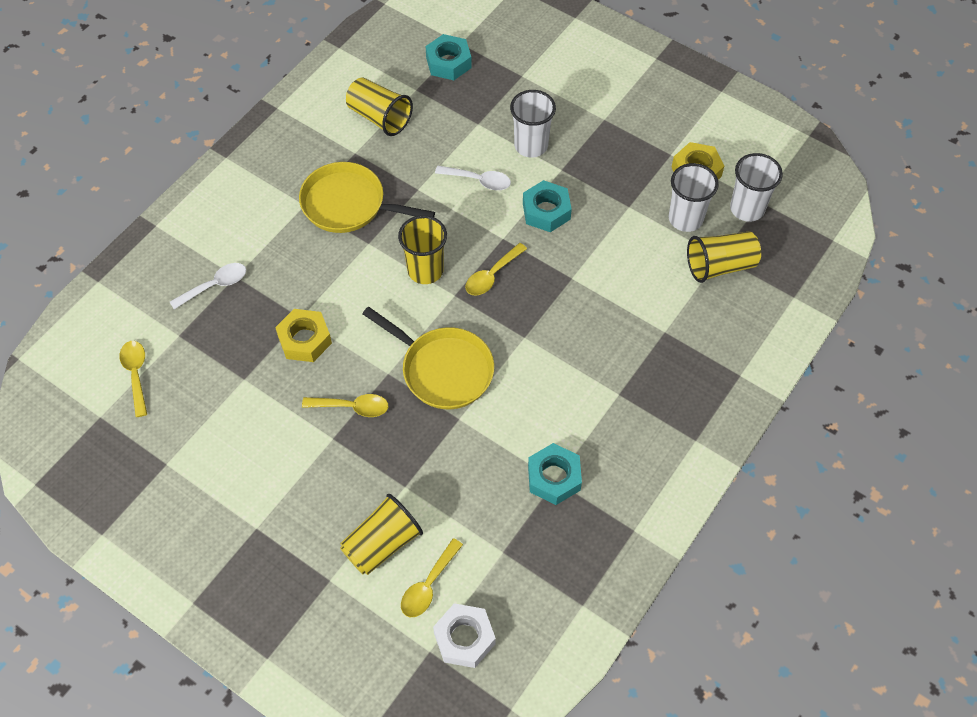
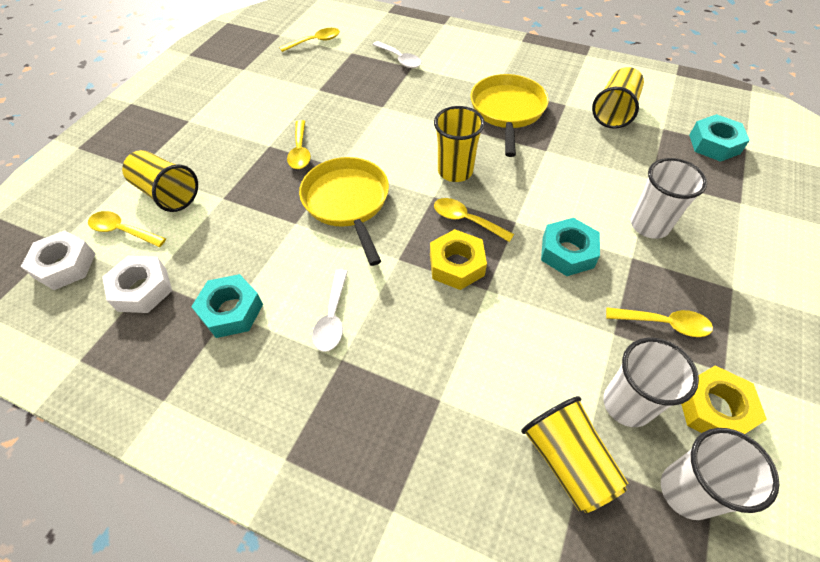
camera: 80 degrees right, 5 degrees down
(305, 340) = (361, 112): yellow nut -> yellow nut (456, 265)
(443, 369) = (347, 202): yellow pan -> yellow pan turned 135 degrees clockwise
(478, 180) = (579, 191): white spoon -> white spoon (332, 318)
(512, 558) = (142, 289): none -> white nut
(626, 173) = (664, 324): none -> yellow spoon

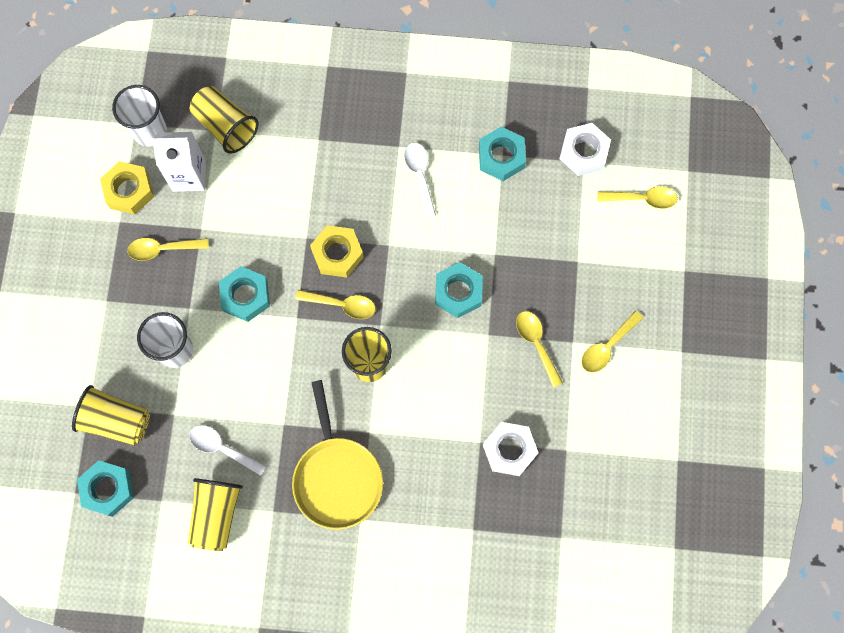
camera: 160 degrees right, 20 degrees up
(65, 265) = (664, 153): white nut -> white nut (509, 450)
(167, 193) = (633, 250): yellow cup -> yellow cup (116, 421)
(315, 42) = (619, 547): yellow spoon -> yellow spoon (607, 347)
(347, 202) = (458, 292): yellow pan -> turquoise nut
(400, 59) = (493, 541): white spoon -> white spoon (222, 448)
(627, 404) = (189, 176): white cup -> white carton

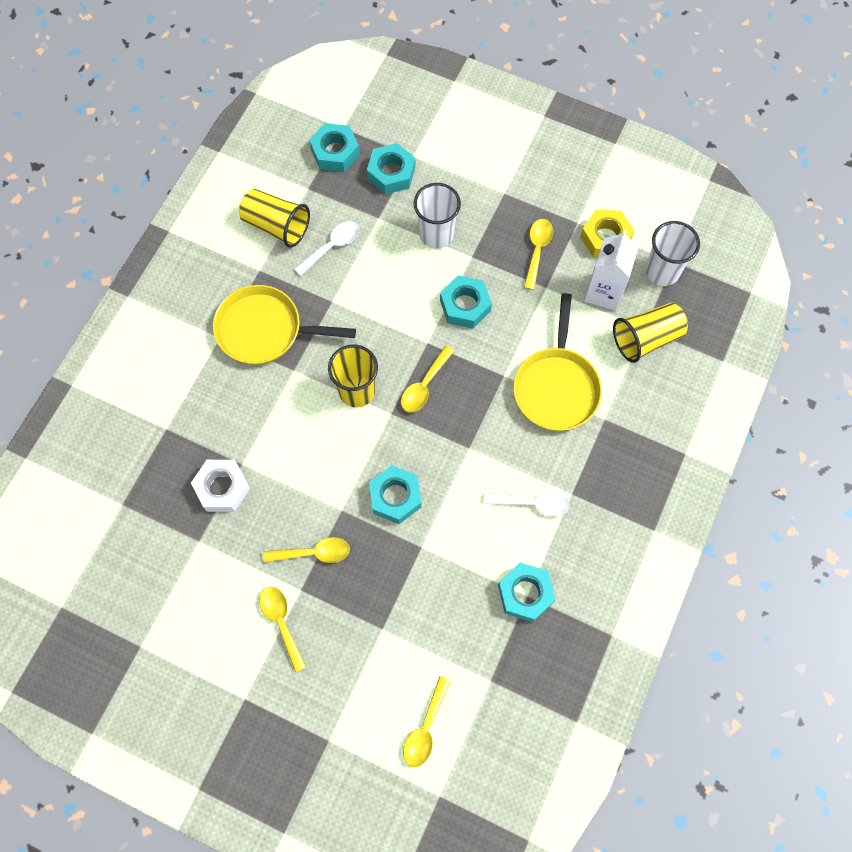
camera: 110 degrees right, 5 degrees down
(116, 421) = (391, 173): yellow cup -> turquoise nut
(301, 189) = (556, 387): none -> yellow pan
(337, 254) = (477, 398): yellow nut -> none
(583, 152) = (501, 685): white nut -> none

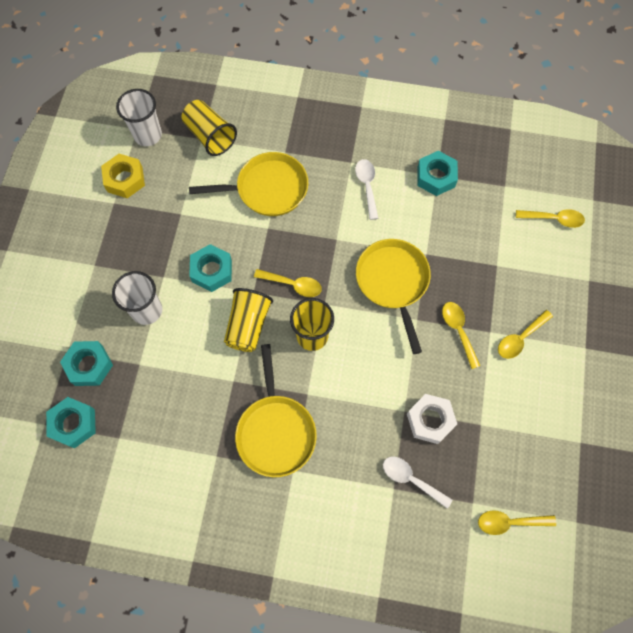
camera: 105 degrees left, 0 degrees up
(276, 226) = (166, 454): yellow cup -> yellow cup (248, 325)
(332, 246) = (177, 397): white spoon -> white spoon (411, 479)
(395, 497) = (393, 282): turquoise nut -> yellow pan
(537, 250) = (147, 227): yellow spoon -> yellow spoon (509, 522)
(604, 292) = (175, 171): white carton -> none

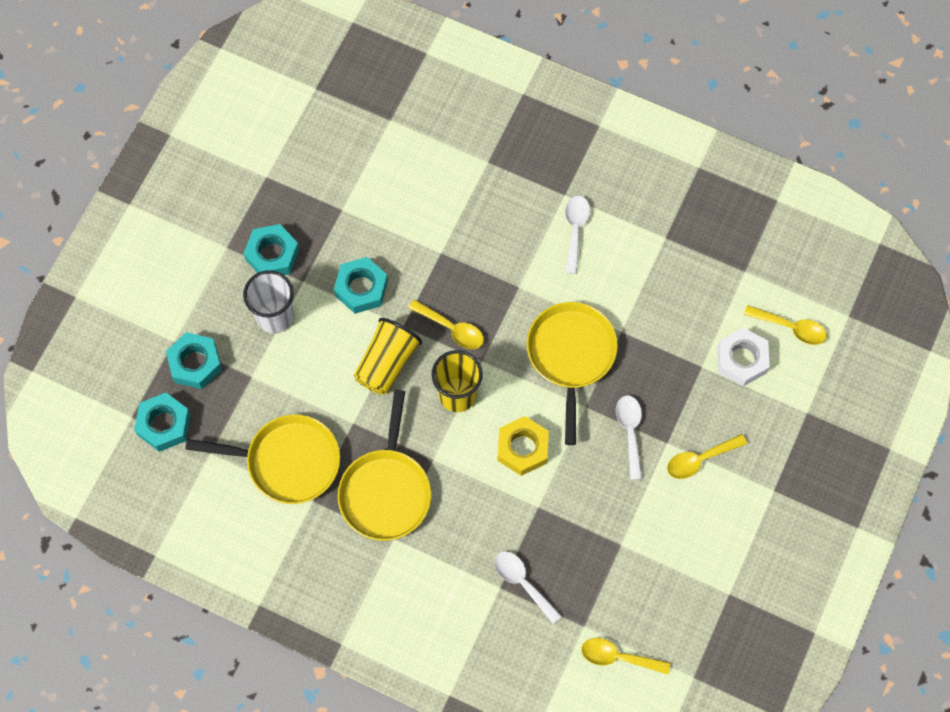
camera: 15 degrees right, 0 degrees up
(125, 179) = (286, 150): yellow nut -> yellow nut (522, 448)
(148, 135) = (326, 100): white cup -> none
(210, 136) = (402, 119): yellow cup -> none
(267, 189) = (453, 204): yellow pan -> yellow pan (287, 461)
(430, 420) = (564, 524): white nut -> white nut (741, 360)
(436, 177) = (663, 239): turquoise nut -> turquoise nut (272, 255)
(458, 331) = (630, 432): yellow spoon -> white spoon

